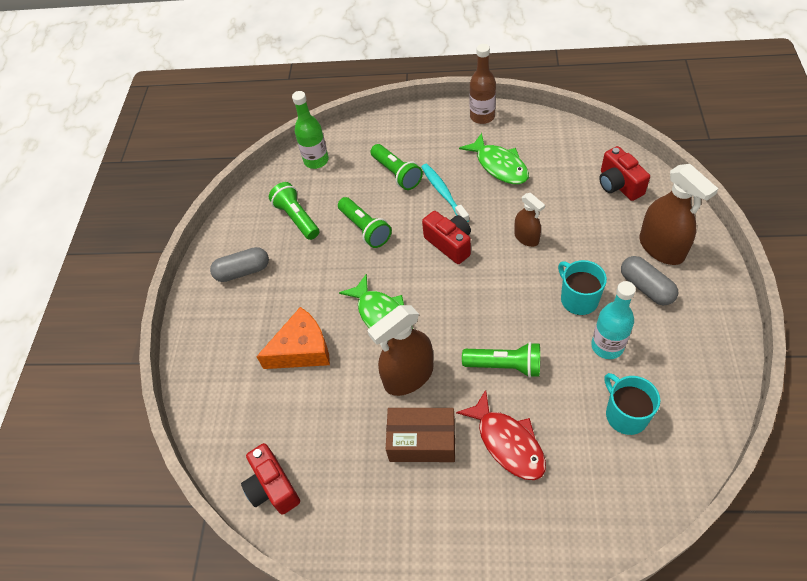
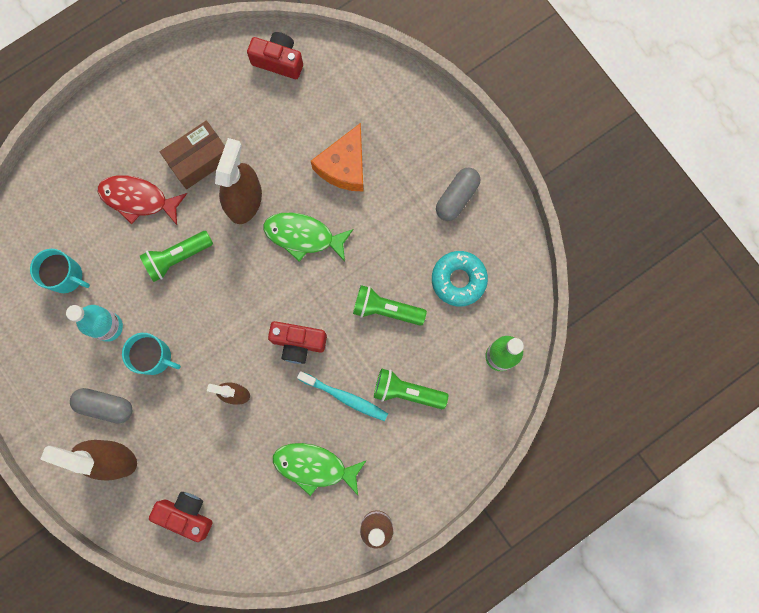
camera: 135 degrees right, 25 degrees up
(297, 218) = (458, 280): green flashlight -> turquoise donut

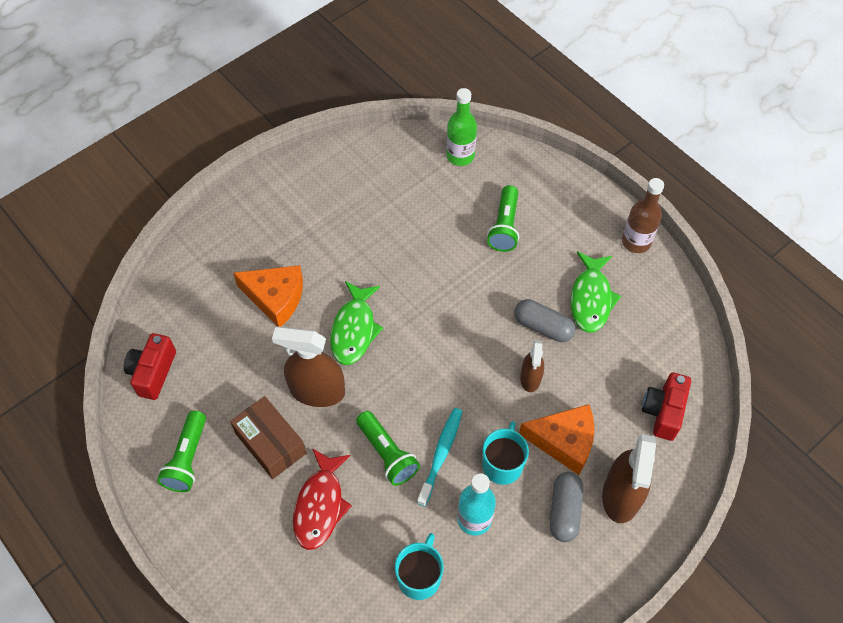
camera: 95 degrees left, 20 degrees down
(169, 415) = (564, 441): none -> orange cheese
(298, 343) = (469, 324): red camera -> none
(345, 397) = (518, 278): turquoise toothbrush -> turquoise toothbrush (441, 454)
(386, 309) = (425, 249): green flashlight -> green flashlight (187, 458)
(456, 197) = (306, 198): grey capsule -> grey capsule (543, 327)
(458, 280) = (390, 192): turquoise donut -> none

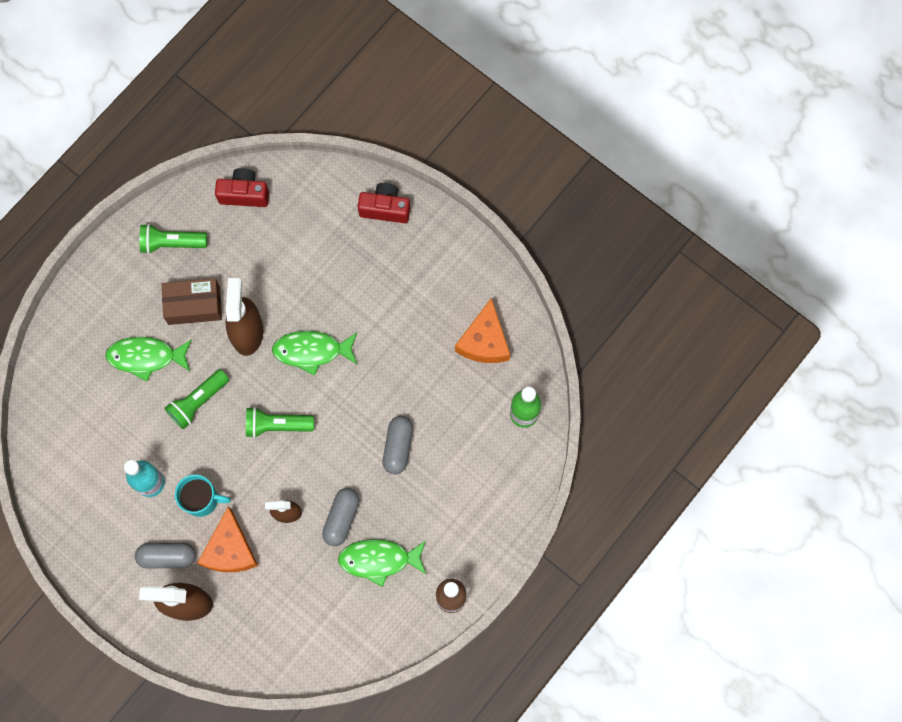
camera: 80 degrees right, 15 degrees up
(270, 443) = (194, 305): brown box -> brown box turned 45 degrees clockwise
(275, 298) = (333, 276): orange cheese -> orange cheese (484, 341)
(320, 505) = (146, 357): red fish -> green fish
(419, 577) = (97, 447): turquoise mug -> none
(441, 454) = (203, 446): turquoise toothbrush -> none
(475, 265) = (398, 447): none -> grey capsule
(504, 226) = (446, 469): green flashlight -> green flashlight (277, 425)
(663, 412) = (271, 635): red camera -> red camera (385, 208)

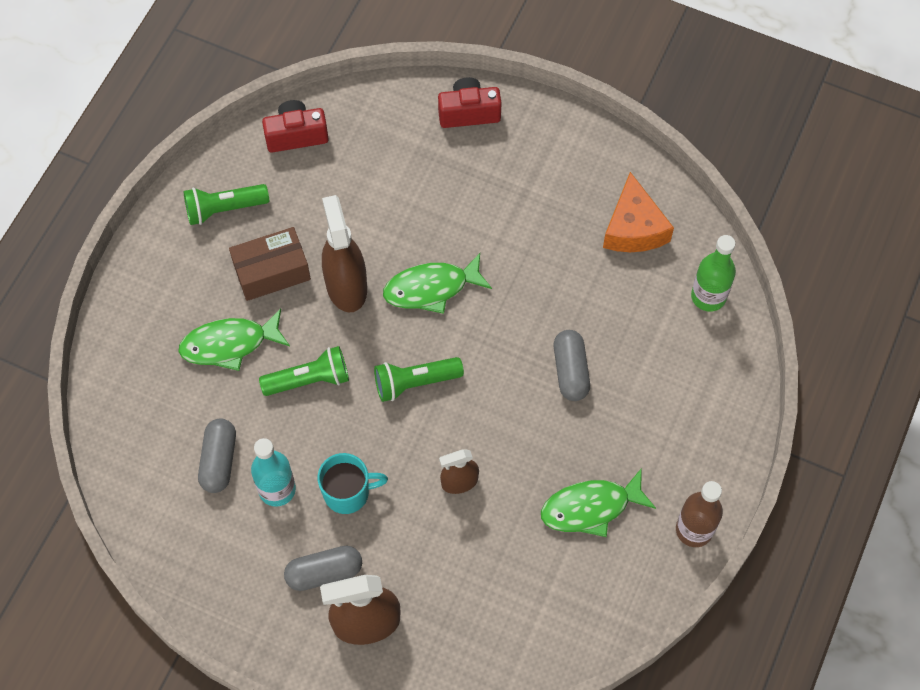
camera: 15 degrees left, 10 degrees down
(198, 402) = (309, 380): green flashlight -> green flashlight turned 135 degrees counterclockwise
(230, 549) = (401, 543): orange cheese -> none
(341, 518) = (528, 471): grey capsule -> grey capsule (219, 460)

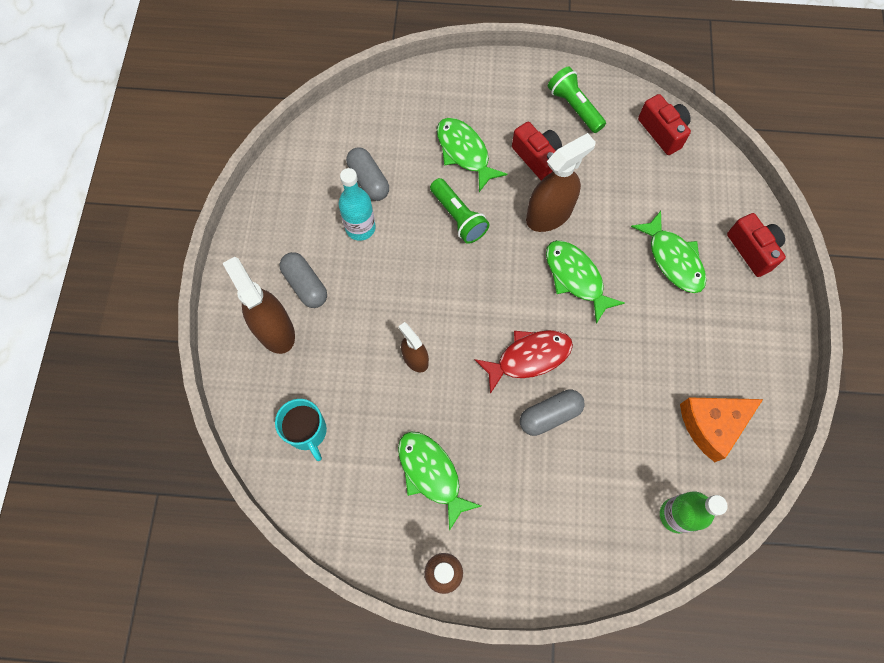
camera: 70 degrees right, 5 degrees up
(219, 460) = (369, 180): grey capsule -> grey capsule turned 75 degrees clockwise
(272, 271) = (537, 158): brown box -> red camera
(348, 493) = (376, 278): turquoise mug -> turquoise mug (307, 432)
(415, 382) = (487, 295): green flashlight -> none
(448, 188) = (673, 259): none -> green fish
(502, 368) = (529, 357): none -> red fish

